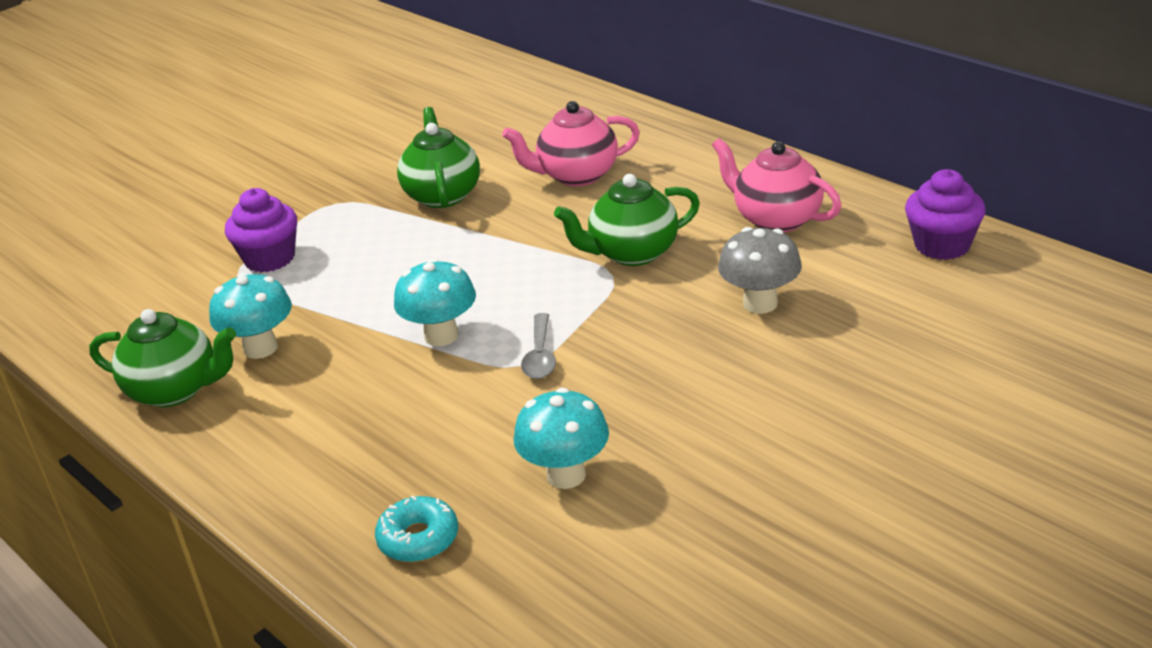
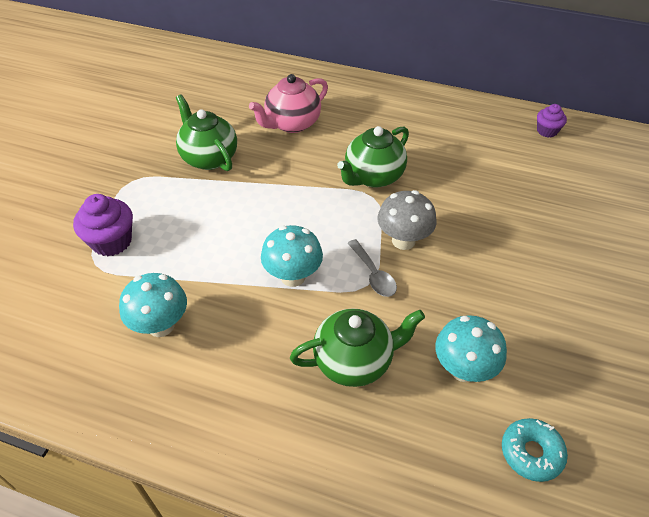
camera: 30 degrees left, 15 degrees up
(176, 390) = (116, 386): green teapot -> green teapot (355, 361)
(418, 539) = (405, 462): turquoise donut -> turquoise donut (531, 453)
(760, 303) = (479, 197): grey mushroom -> grey mushroom (403, 240)
(776, 219) = (441, 132): pink teapot -> none
(942, 245) = (547, 131): purple cupcake -> purple cupcake, size x0.61

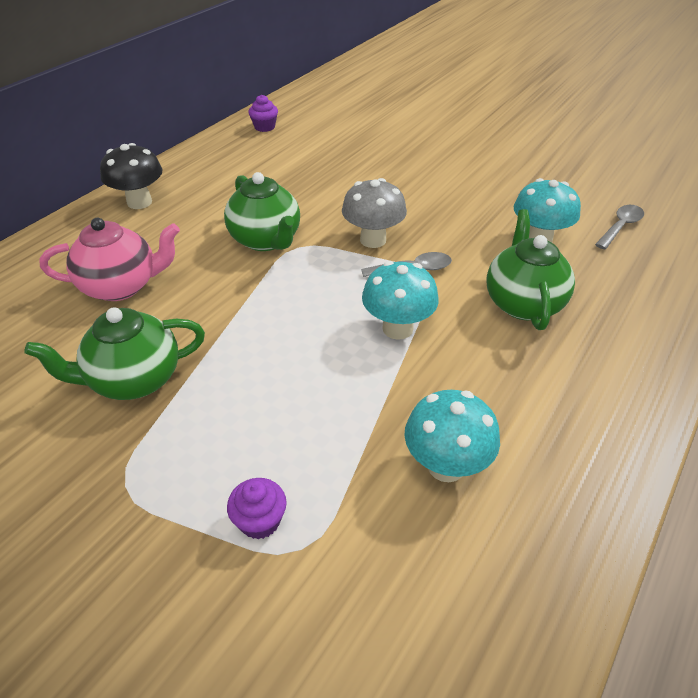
camera: 75 degrees left, 5 degrees down
(112, 241) = (260, 521): purple cupcake -> purple cupcake, size x0.61
(292, 124) = (122, 286): pink teapot -> pink teapot turned 75 degrees counterclockwise
(389, 100) = (139, 202): none -> black mushroom
(531, 453) = (620, 227): turquoise donut -> grey spoon

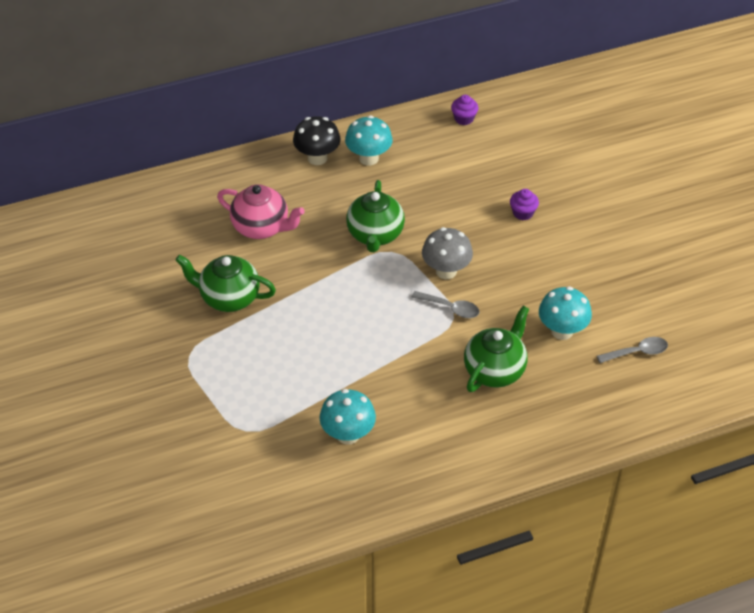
camera: 35 degrees right, 5 degrees up
(260, 521) = (237, 408): purple cupcake -> purple cupcake (523, 213)
(397, 328) = (399, 344): turquoise mushroom -> turquoise mushroom (368, 158)

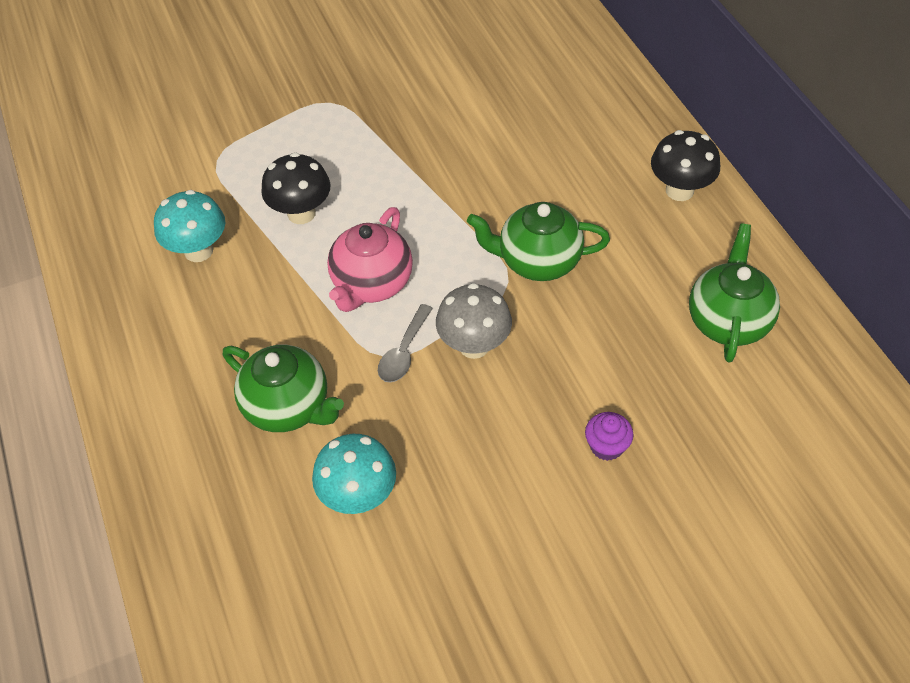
camera: 90 degrees right, 5 degrees up
(228, 297) = (417, 126): green teapot -> green teapot (727, 320)
(262, 227) = (538, 145): pink teapot -> pink teapot (371, 284)
(315, 370) = (301, 213): none -> black mushroom
(368, 158) = (691, 247): turquoise mushroom -> none
(464, 118) = (811, 363): purple cupcake -> none
(637, 352) = (312, 606): grey spoon -> none

